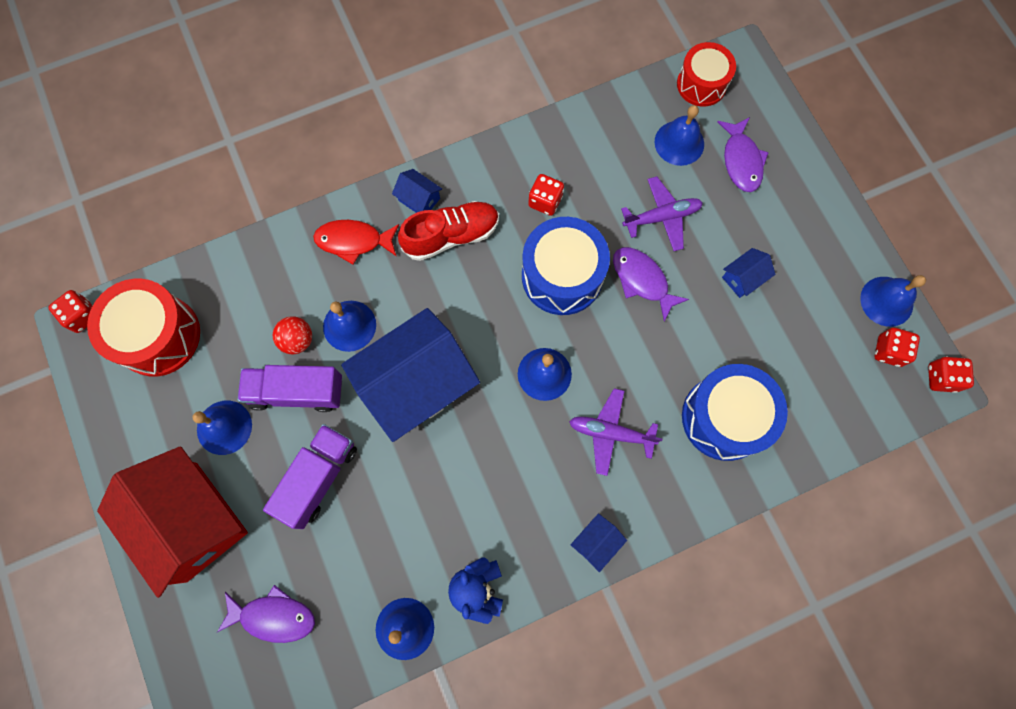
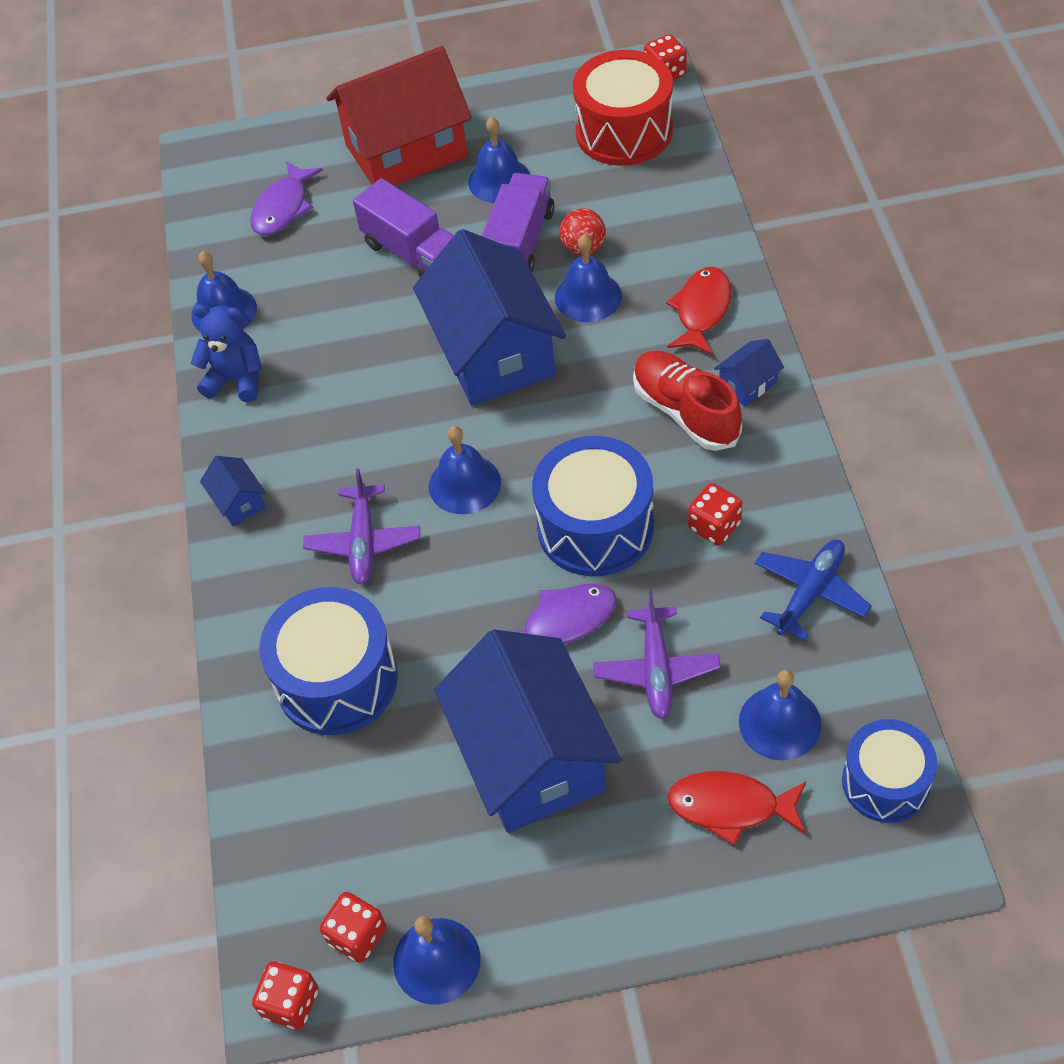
camera: 110 degrees right, 20 degrees down
(451, 236) = (685, 412): red shoe -> red shoe turned 150 degrees clockwise
(583, 138) = (810, 592): none -> blue plane
(610, 433) = (363, 542): purple plane -> purple plane turned 150 degrees clockwise
(701, 84) = (885, 782): red drum -> blue drum
(741, 161) = (730, 807): purple fish -> red fish
(743, 278) = (531, 757): blue house -> blue house, size x2.50

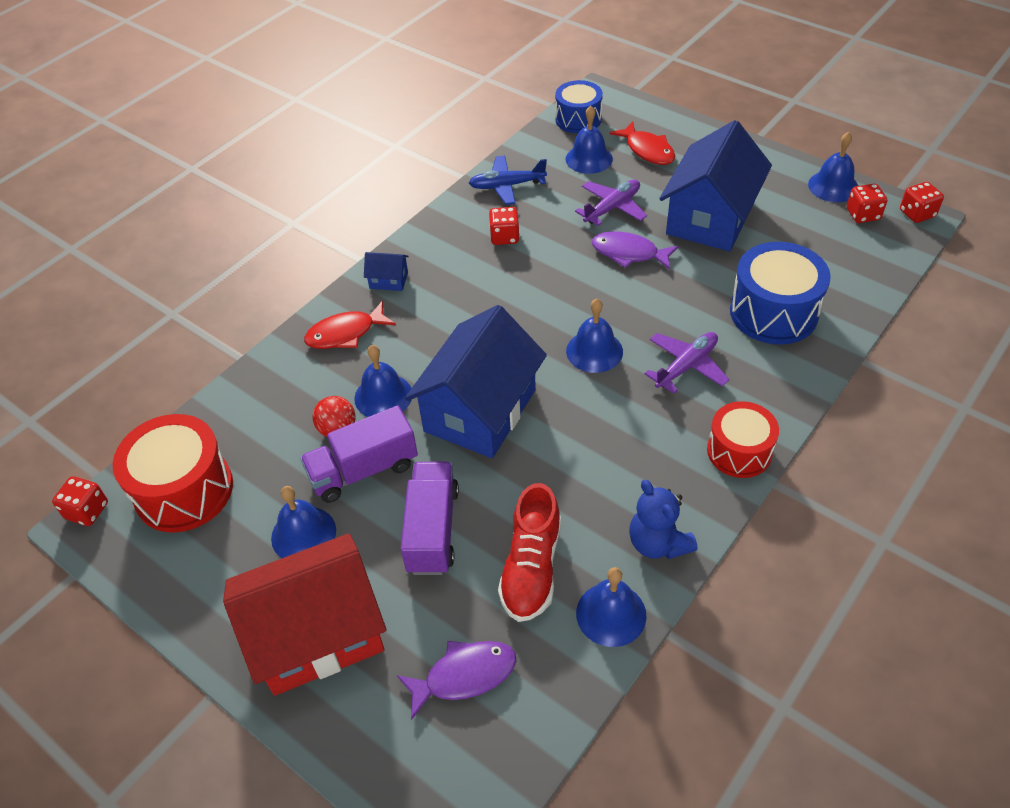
camera: 135 degrees left, 5 degrees down
(238, 502) = (739, 451): blue house -> red drum
(406, 151) = (317, 634): red house -> red house turned 45 degrees counterclockwise
(595, 527) = (557, 278): blue drum -> none
(685, 412) = (437, 292): red shoe -> red shoe (531, 568)

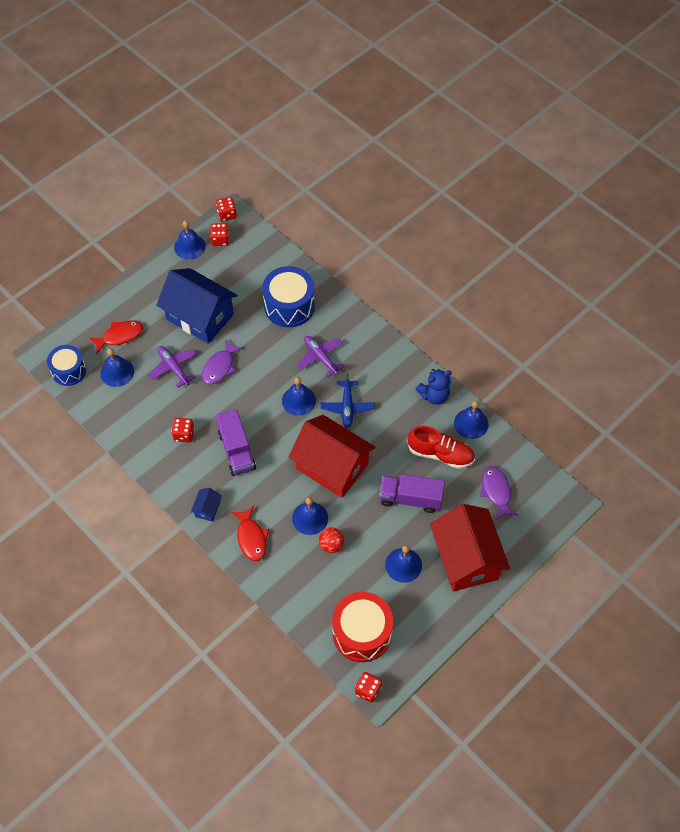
camera: 85 degrees left, 10 degrees up
(363, 470) = (364, 532): purple truck -> purple truck (236, 451)
(480, 410) = (332, 466): blue house -> red house
(507, 186) = (130, 426): blue plane -> blue plane (347, 407)
(739, 451) = (384, 347): red drum -> none

